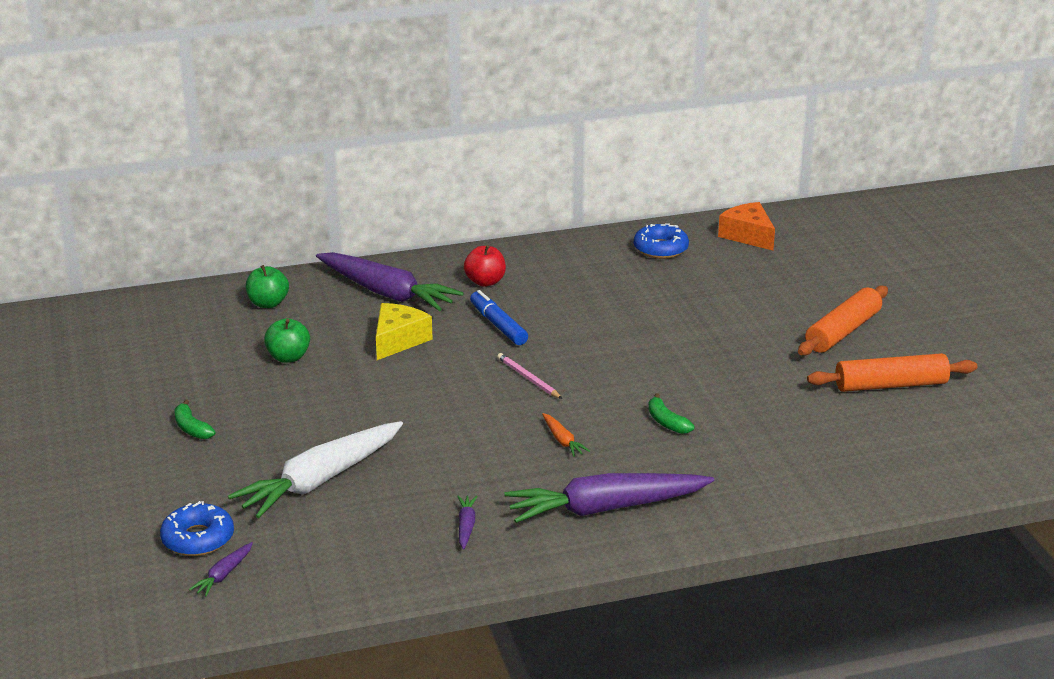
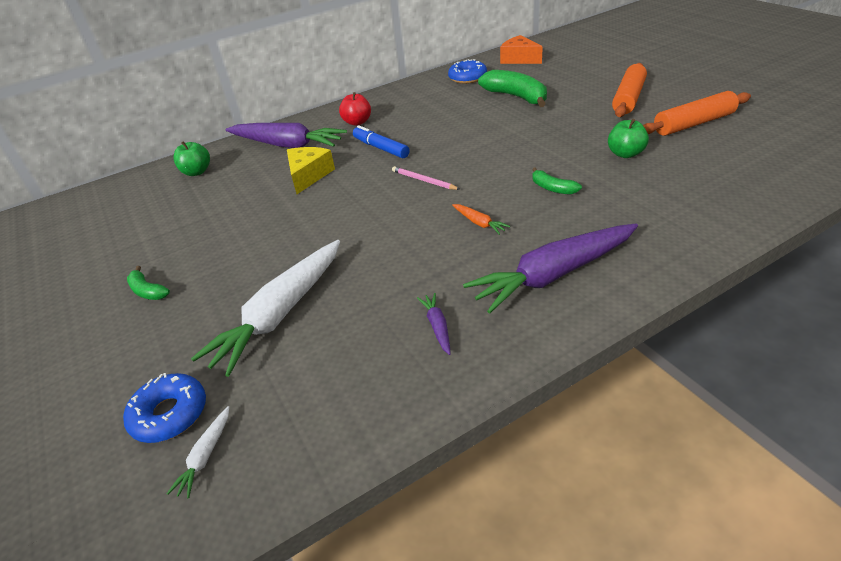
camera: 10 degrees left, 10 degrees up
(223, 575) = (205, 456): purple carrot -> white carrot
(288, 357) = (223, 209): green apple -> green apple (625, 154)
(705, 294) = (516, 97): none -> green banana

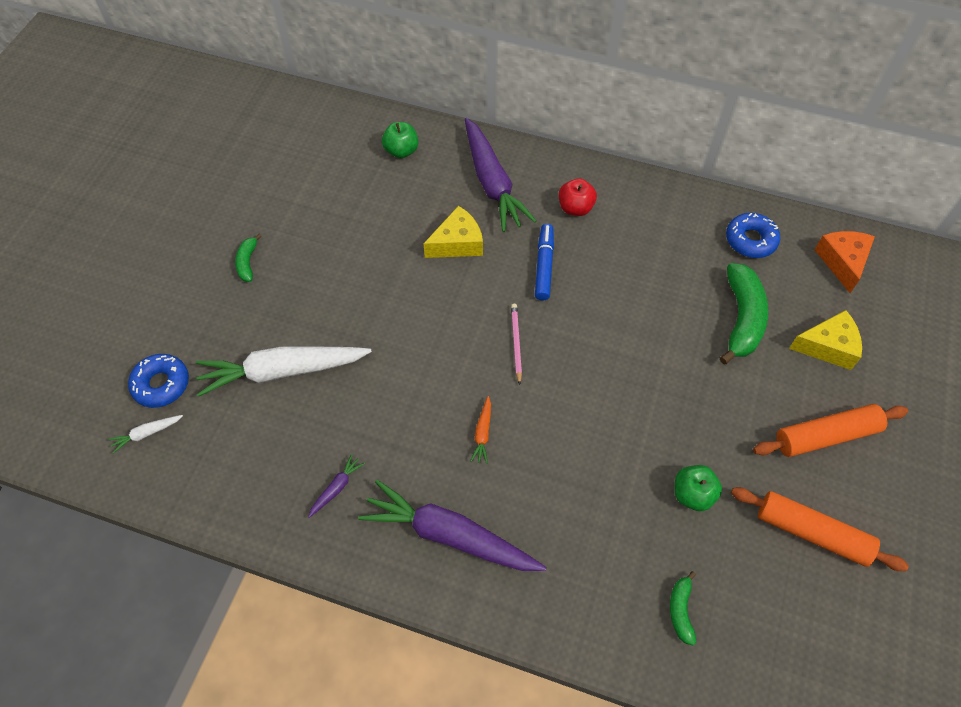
camera: 45 degrees right, 20 degrees up
(552, 188) = (580, 461): green banana -> green banana (680, 610)
(568, 79) = (828, 346): none -> yellow cheese

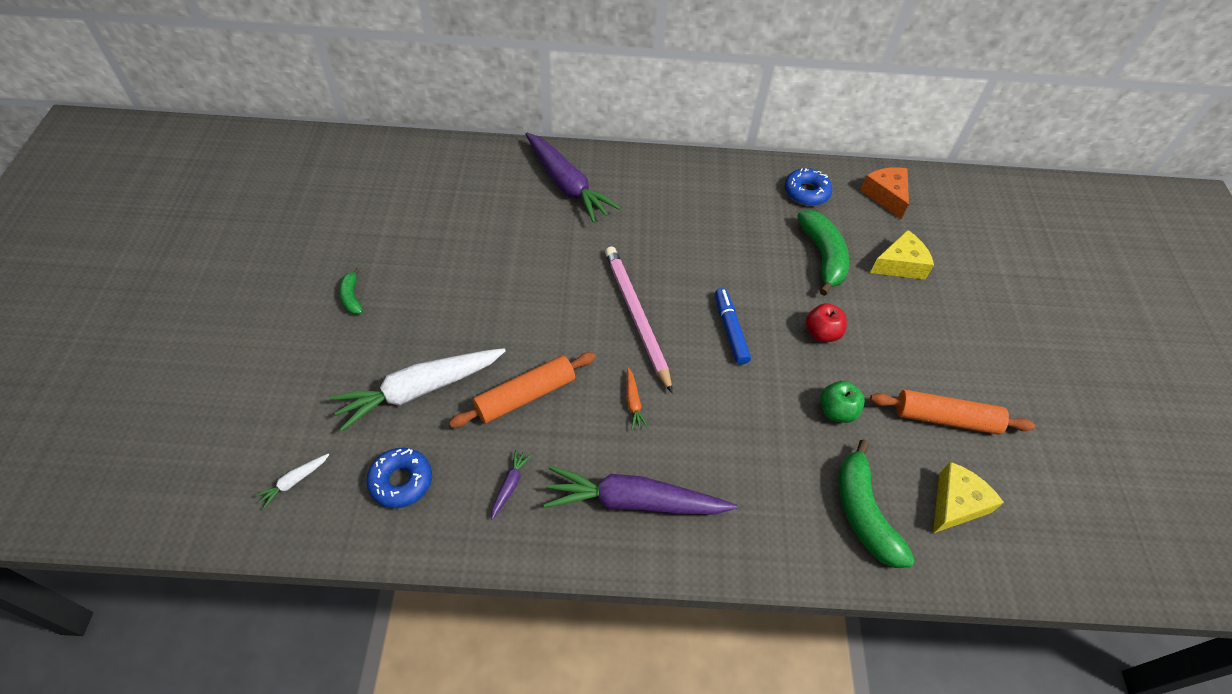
camera: 20 degrees left, 5 degrees down
(161, 384) = (296, 430): blue donut -> blue donut (401, 481)
(401, 151) = (472, 172): green apple -> none
(457, 243) = (552, 241): yellow cheese -> yellow cheese (955, 504)
(516, 343) = (636, 317): pink pencil -> pink pencil, size x2.10
(544, 266) = (638, 246): blue marker -> blue marker (730, 330)
(575, 208) = (649, 193): red apple -> red apple (821, 333)
(680, 610) = (863, 513): green banana -> green banana, size x1.97
(826, 435) = (926, 336): orange rolling pin -> orange rolling pin (525, 395)

